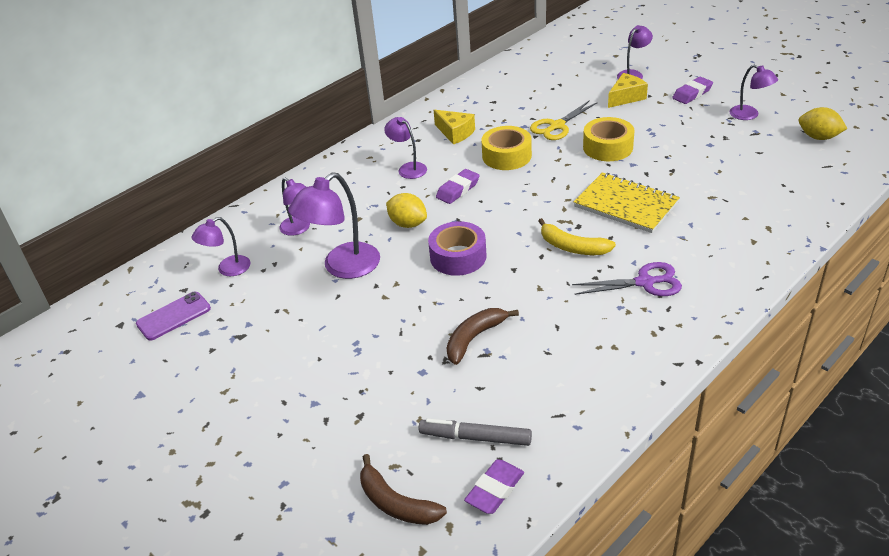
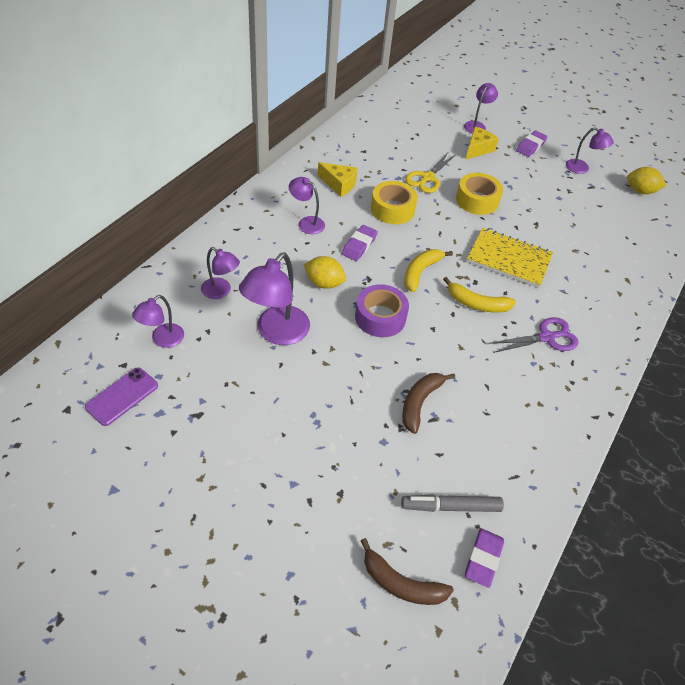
camera: 20 degrees left, 10 degrees up
(518, 215) = (420, 272): none -> yellow banana

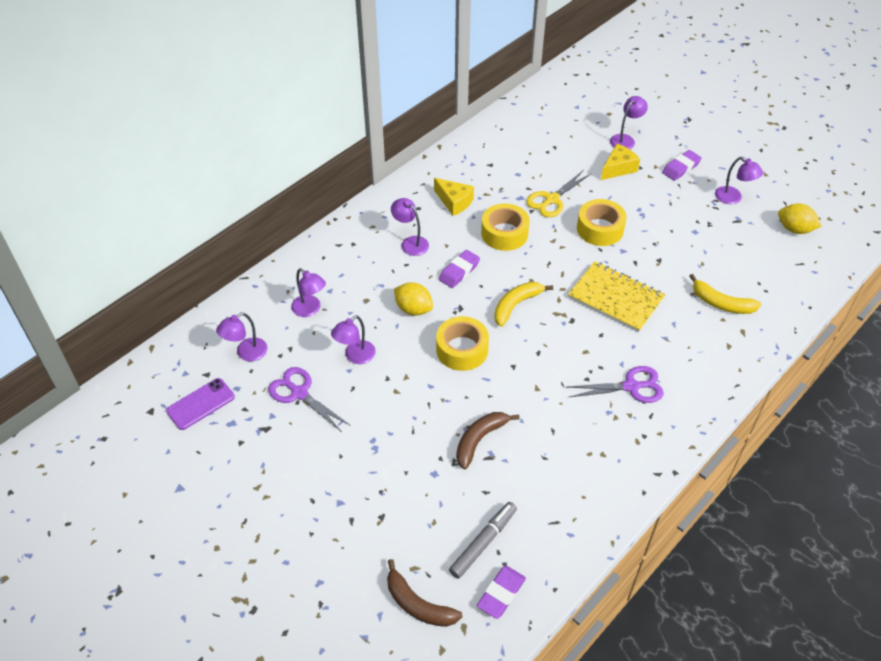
camera: 15 degrees right, 0 degrees up
(226, 375) = (299, 393): none -> purple scissors
(276, 333) = (355, 356): purple lamp -> purple lamp, size x0.58
(380, 317) = (462, 349): purple tape -> yellow tape
(451, 507) = (483, 542): grey marker -> grey marker turned 120 degrees clockwise
(477, 304) = (566, 344): yellow banana -> yellow banana (721, 303)

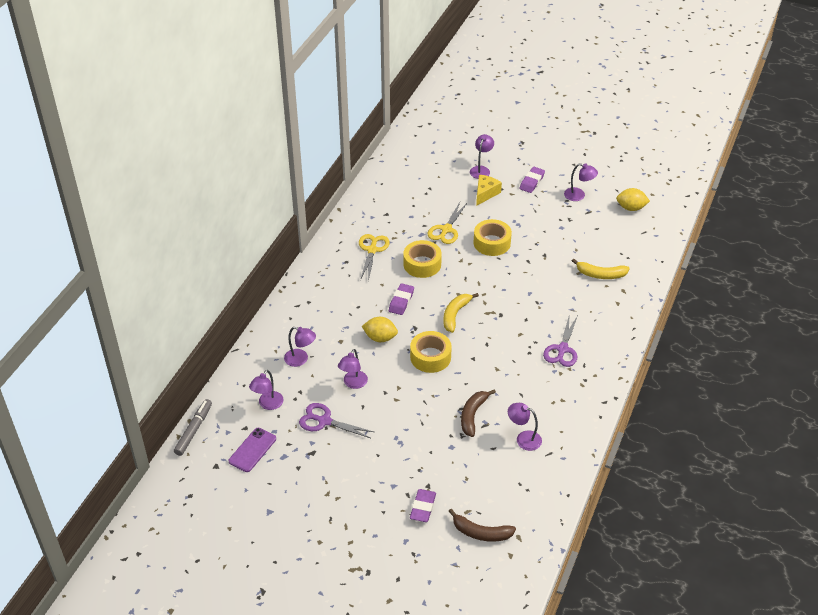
camera: 20 degrees left, 5 degrees down
(410, 242) = (353, 289): purple lamp -> purple lamp (523, 438)
(454, 202) = (372, 250): yellow cheese -> yellow scissors
(483, 542) = (507, 481): grey marker -> grey marker (194, 430)
(501, 594) = (534, 509): purple eraser -> purple eraser (423, 507)
(615, 298) = (525, 291): yellow notebook -> none
(631, 386) = (562, 349): purple scissors -> purple scissors turned 135 degrees clockwise

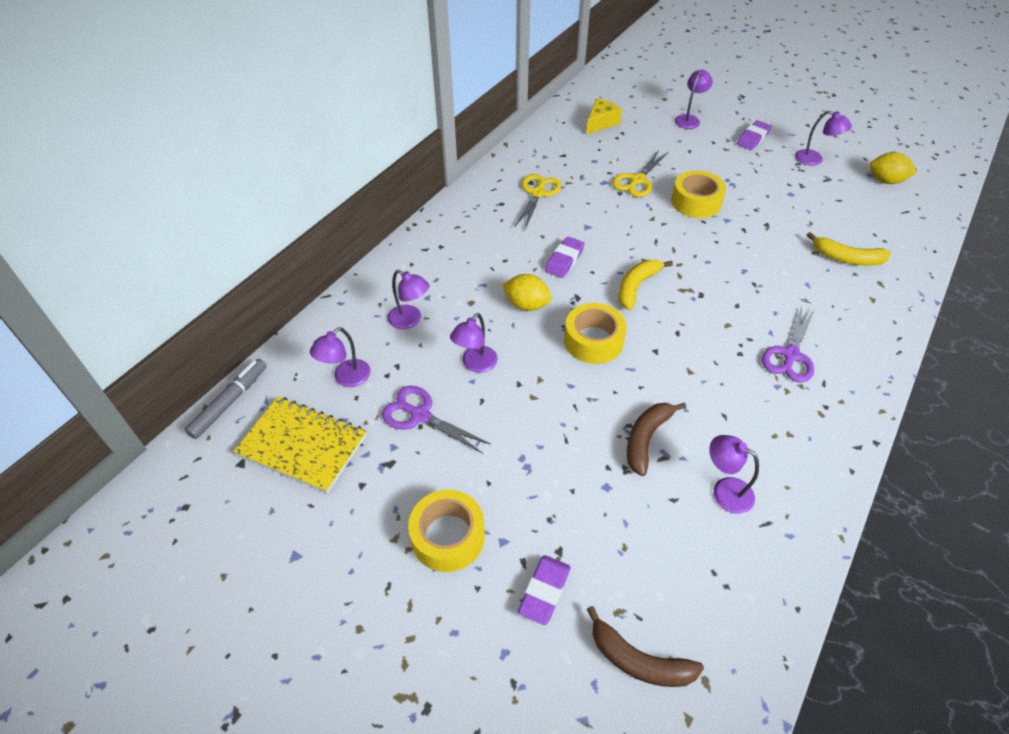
camera: 10 degrees right, 5 degrees up
(252, 450) = (302, 445): purple phone -> yellow notebook
(422, 264) = (600, 217): yellow tape -> yellow tape (448, 536)
(485, 193) = (692, 145): yellow cheese -> yellow cheese (600, 123)

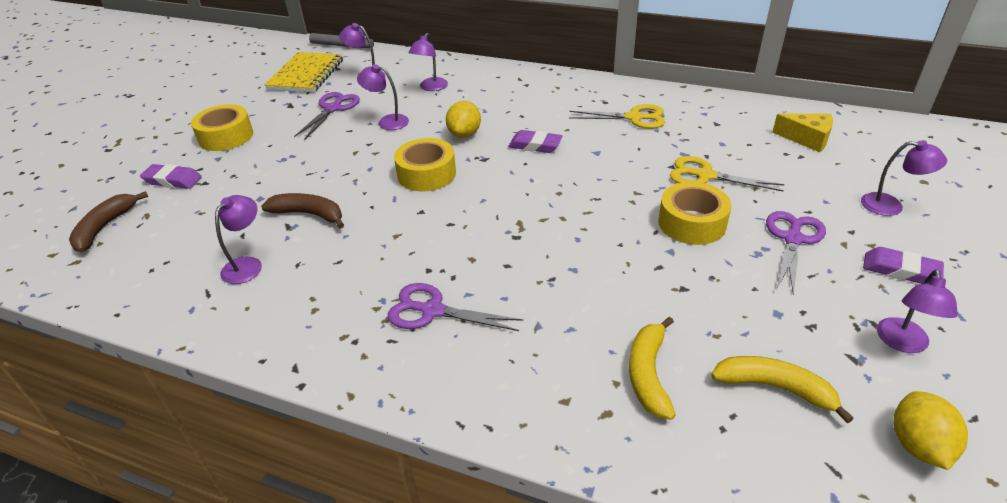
camera: 80 degrees right, 10 degrees down
(636, 287) = (512, 192): yellow banana -> yellow banana (775, 388)
(719, 166) = (793, 239): none -> purple scissors

